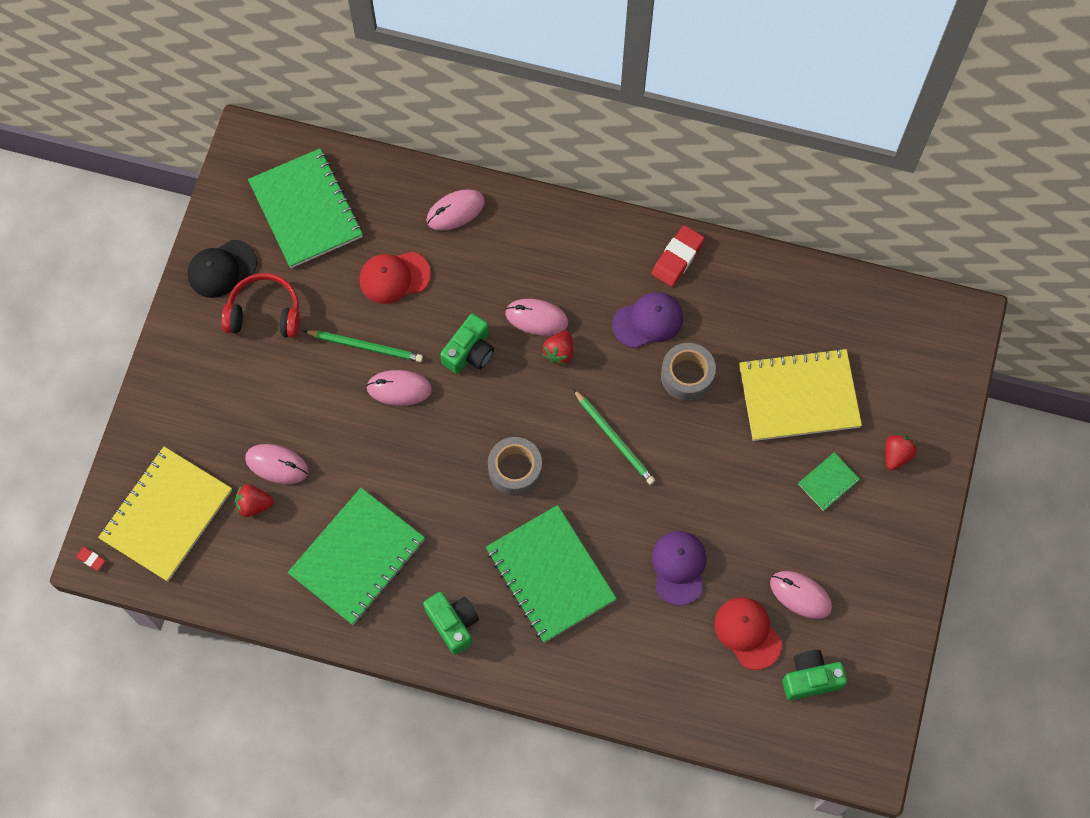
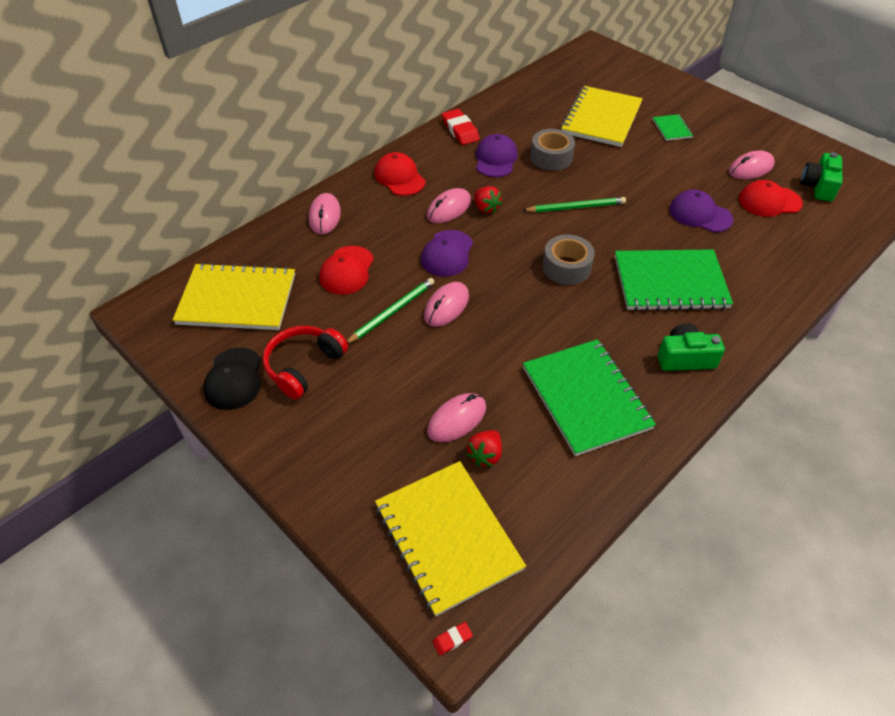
camera: 60 degrees left, 20 degrees down
(306, 210) = (237, 299): green notebook -> yellow notebook
(469, 352) = (447, 253): green camera -> purple cap
(557, 244) = (399, 177): none -> red cap
(896, 455) = (669, 97): red strawberry -> none

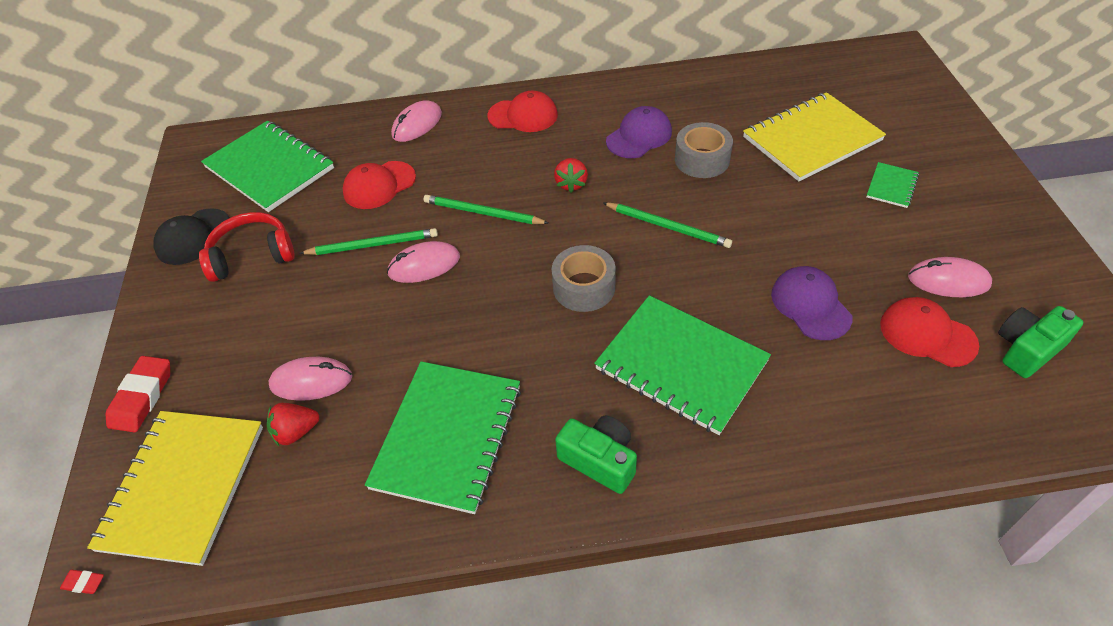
camera: 40 degrees right, 0 degrees up
(237, 299) = (269, 168): yellow notebook -> green notebook
(399, 177) = (523, 115): red cap -> red cap turned 90 degrees clockwise
(447, 253) = (483, 213): purple cap -> green pencil
(449, 209) = (534, 168): pink mouse -> none
(460, 130) = (635, 91): red eraser -> red eraser (142, 397)

